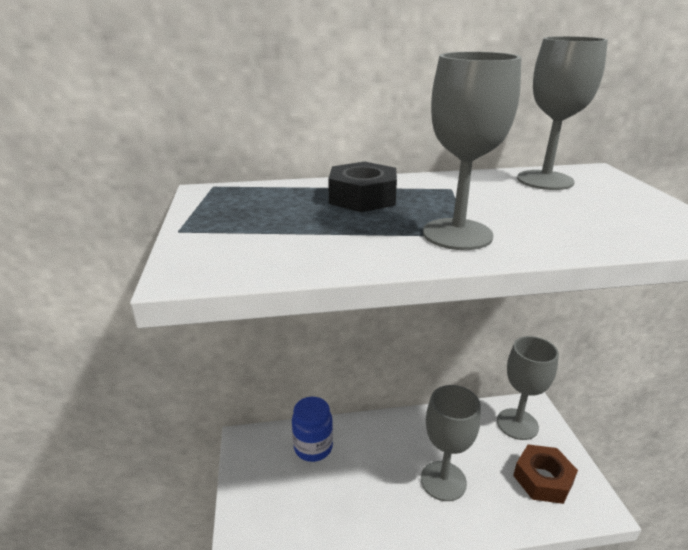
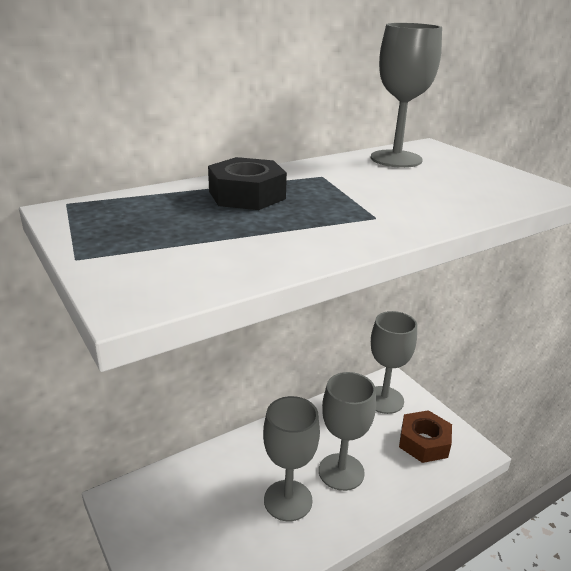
camera: 25 degrees left, 0 degrees up
(313, 447) = (199, 481): blue jar -> none
(457, 234) = (364, 218): grey goblet -> grey goblet (288, 500)

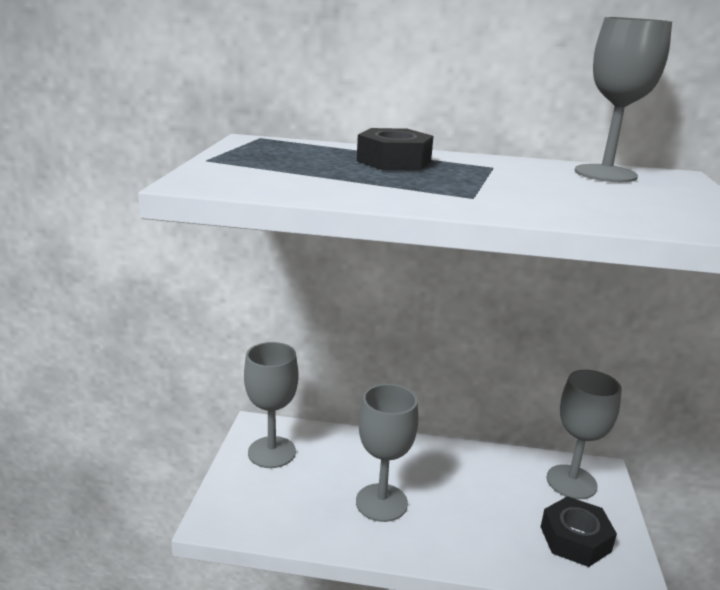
camera: 40 degrees right, 5 degrees down
(341, 472) = (455, 511): grey goblet -> grey goblet (271, 452)
(424, 442) = (575, 539): brown nut -> black nut

